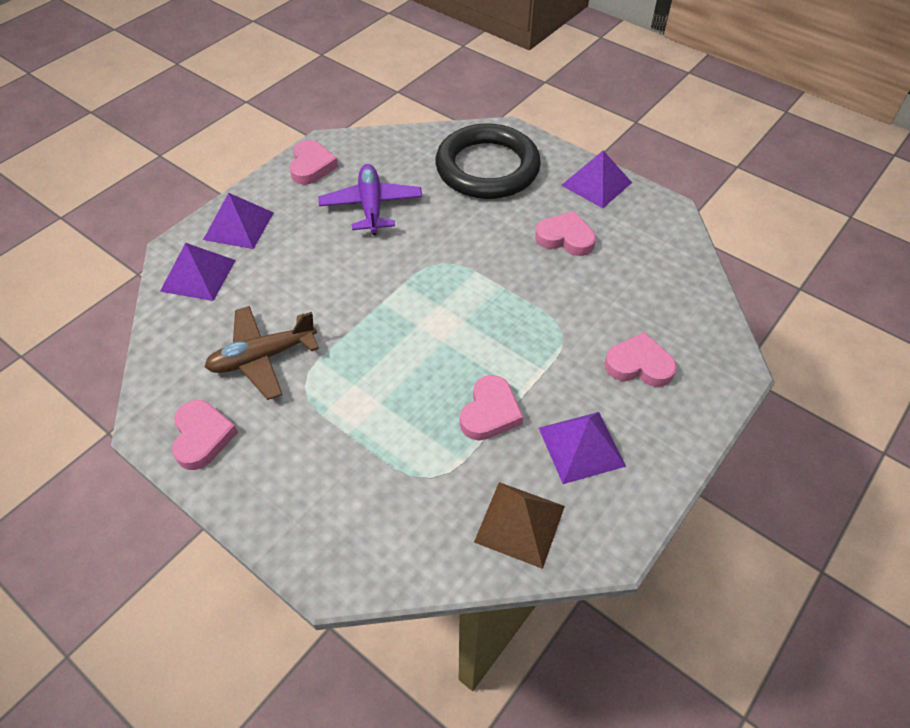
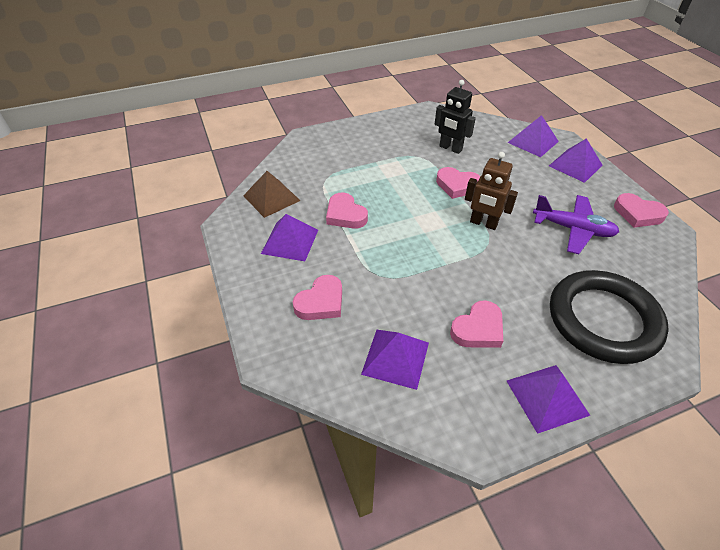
camera: 120 degrees right, 5 degrees down
(202, 437) = (411, 121): pink heart -> pink heart (457, 185)
(262, 357) = (450, 148): brown plane -> black robot
(411, 276) = (483, 223): none -> brown robot
(646, 280) = (395, 358): none -> purple pyramid

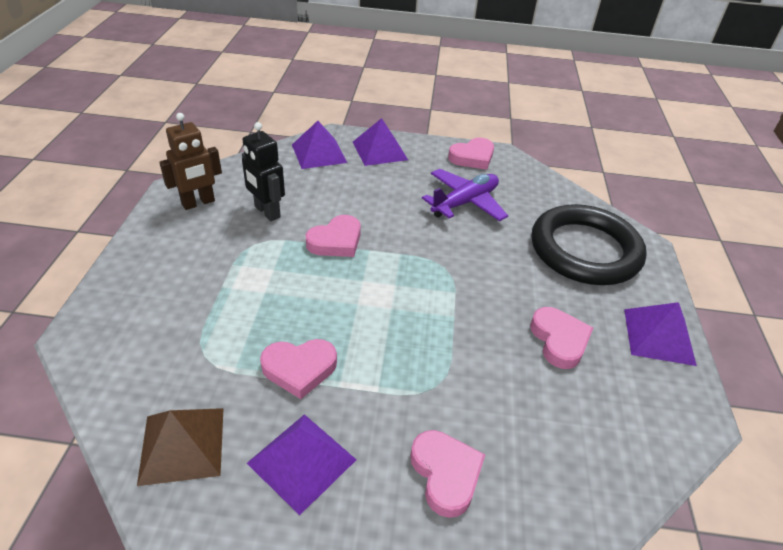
camera: 65 degrees left, 5 degrees down
(395, 358) = (571, 434): purple pyramid -> none
(450, 148) = (267, 212): black robot -> black robot turned 75 degrees clockwise
(483, 223) = (413, 255): brown robot -> brown robot (198, 203)

